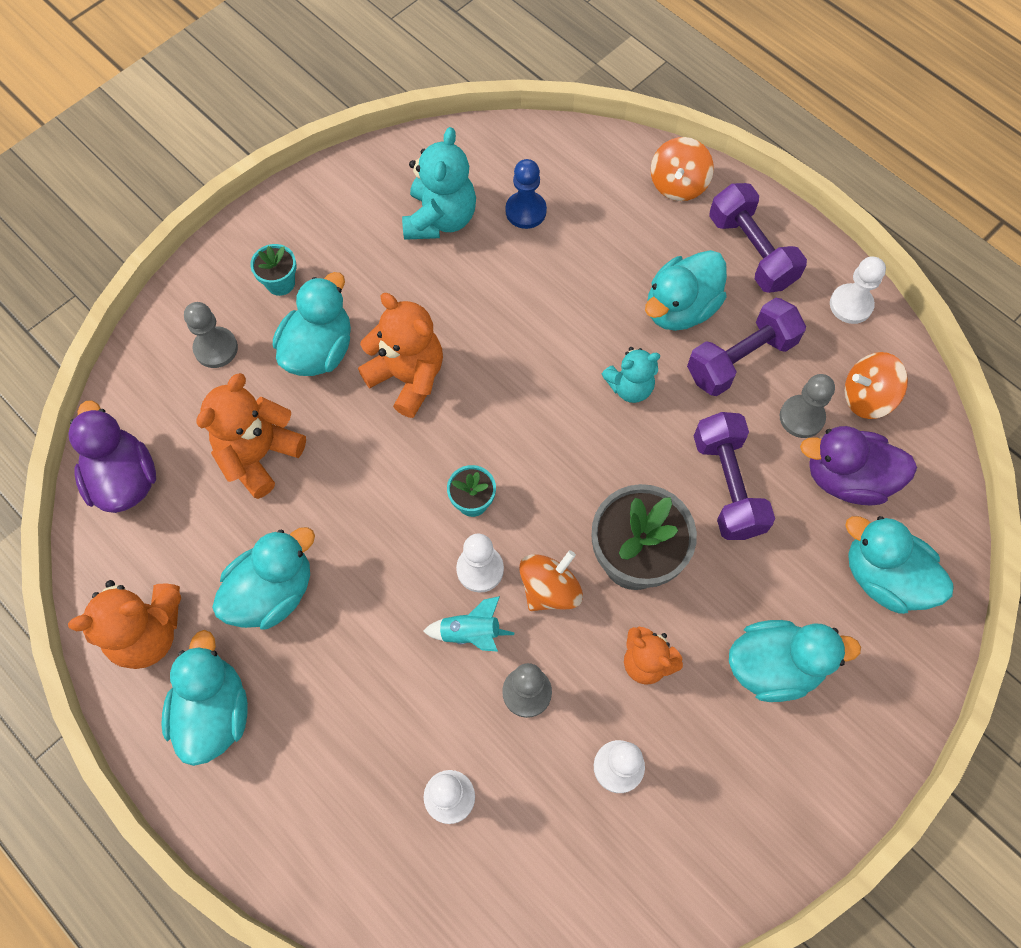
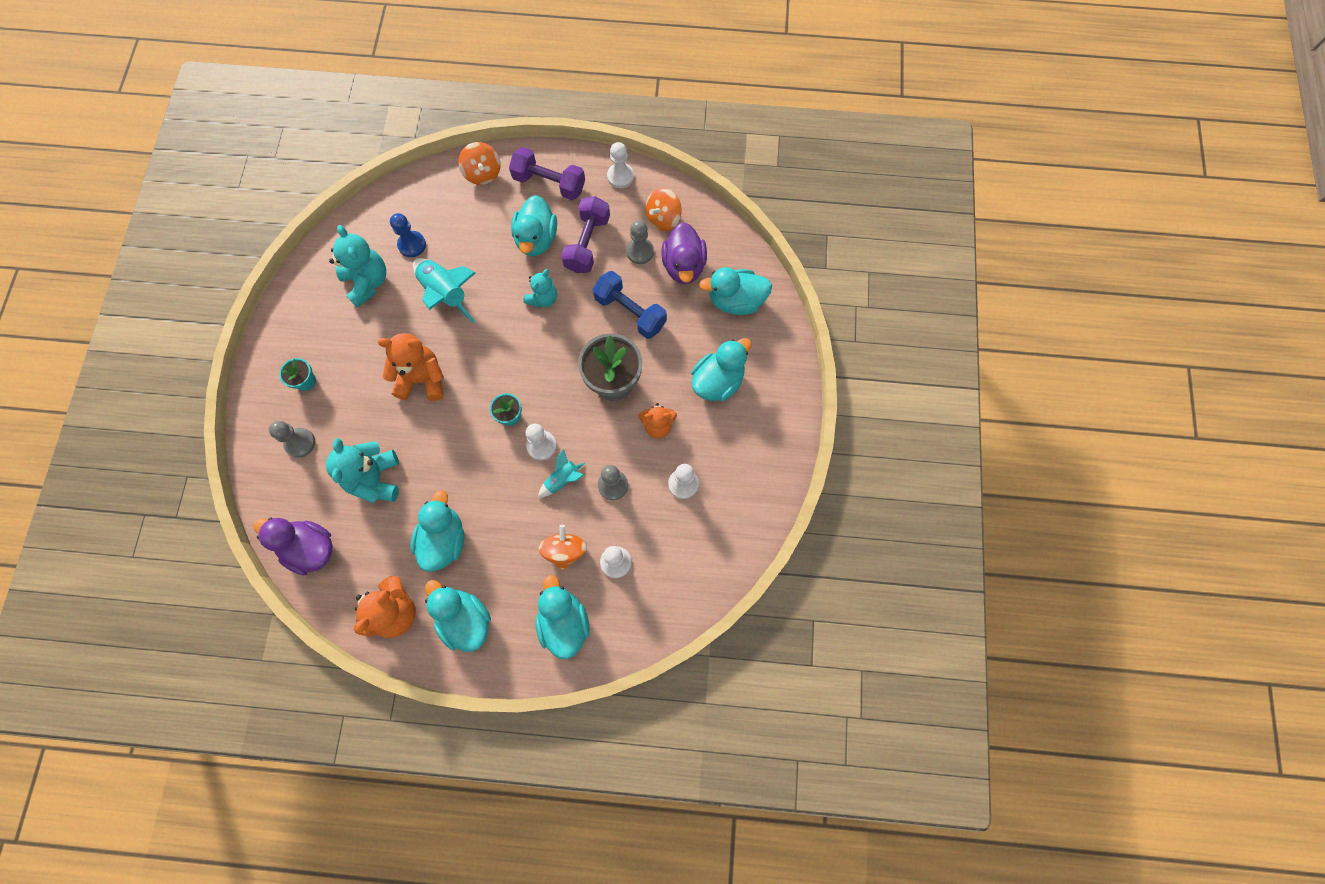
camera: 40 degrees left, 5 degrees up
(259, 455) = (375, 479): orange teddy bear -> turquoise teddy bear
(319, 350) = (360, 401): turquoise duck -> turquoise duck (564, 622)
(518, 296) = (446, 293): none -> turquoise rocket
(550, 589) = (584, 428): orange spinning top -> orange spinning top (564, 550)
(727, 485) = (630, 312): purple dumbbell -> blue dumbbell
(847, 478) = (684, 266): purple duck -> purple duck turned 60 degrees counterclockwise

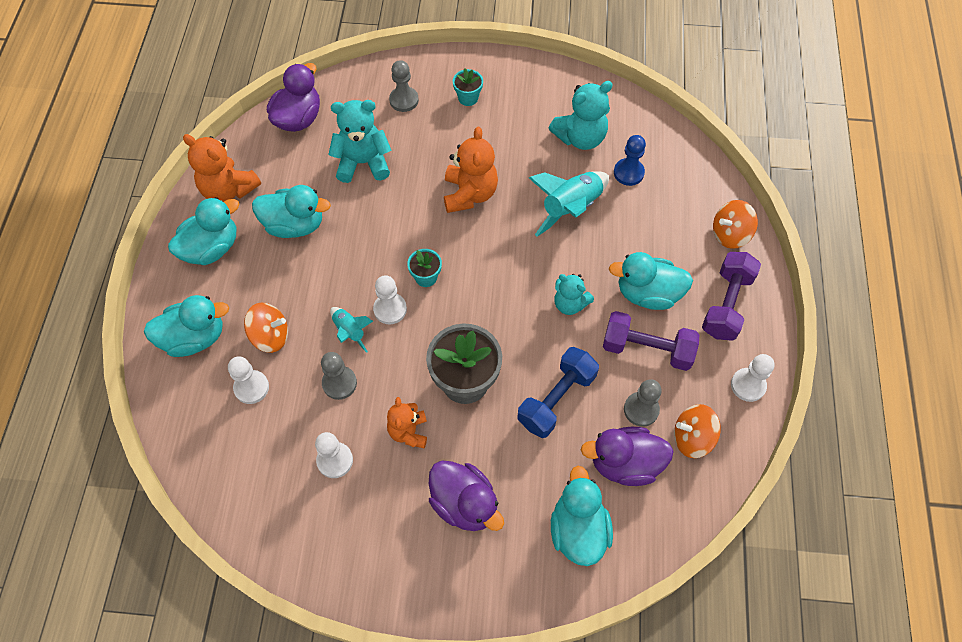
camera: 90 degrees right, 10 degrees down
(663, 218) = (692, 438): orange spinning top -> orange spinning top turned 45 degrees counterclockwise
(718, 381) = (464, 504): turquoise duck -> purple duck

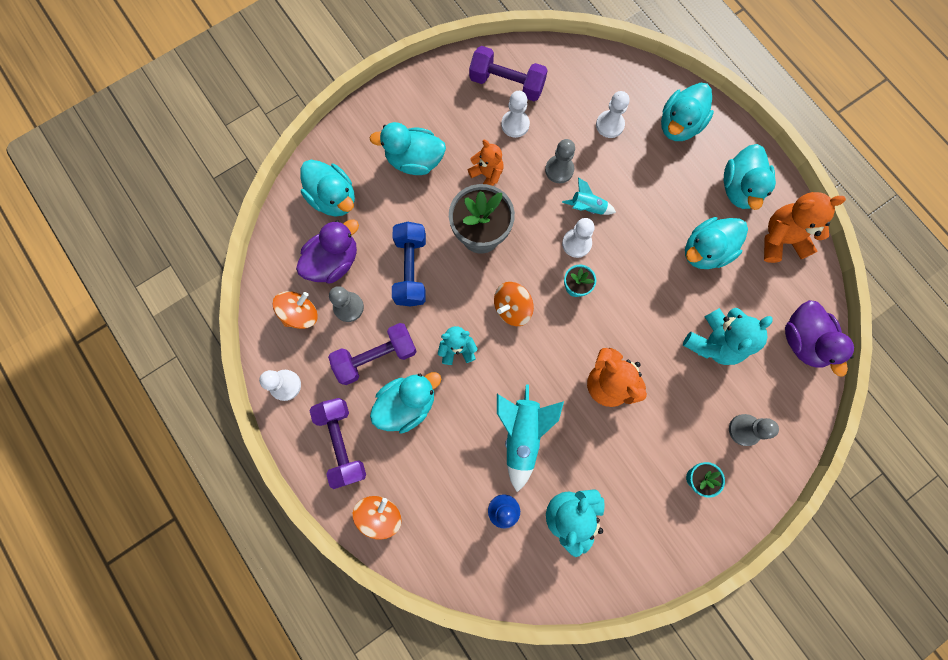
camera: 140 degrees right, 15 degrees up
(270, 336) = (634, 164): orange spinning top -> orange spinning top (512, 308)
(300, 511) = (507, 84): none -> purple dumbbell
(464, 504) = (414, 160): purple duck -> turquoise duck

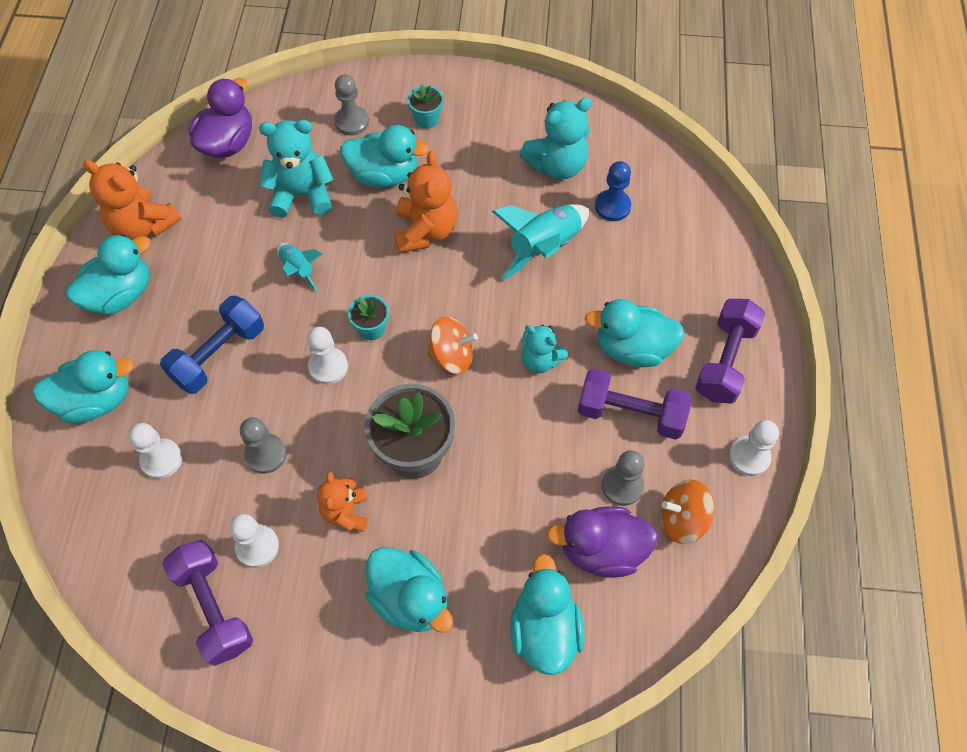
camera: 140 degrees left, 15 degrees down
(380, 515) = (730, 278): orange spinning top -> none
(411, 270) = (522, 473): blue dumbbell -> blue dumbbell (219, 355)
(587, 207) = (280, 392): turquoise rocket -> turquoise rocket (298, 269)
(705, 251) = (219, 267): turquoise duck -> turquoise duck (384, 175)

